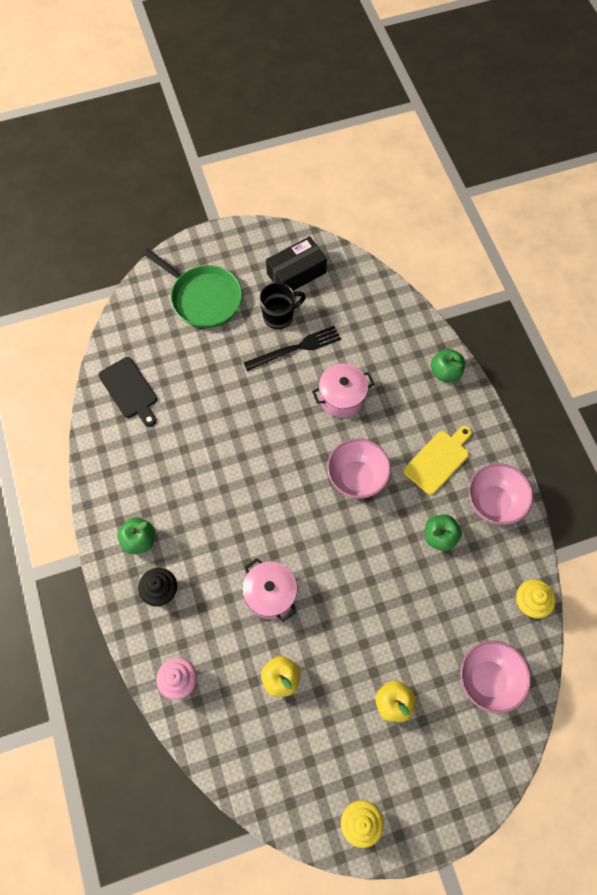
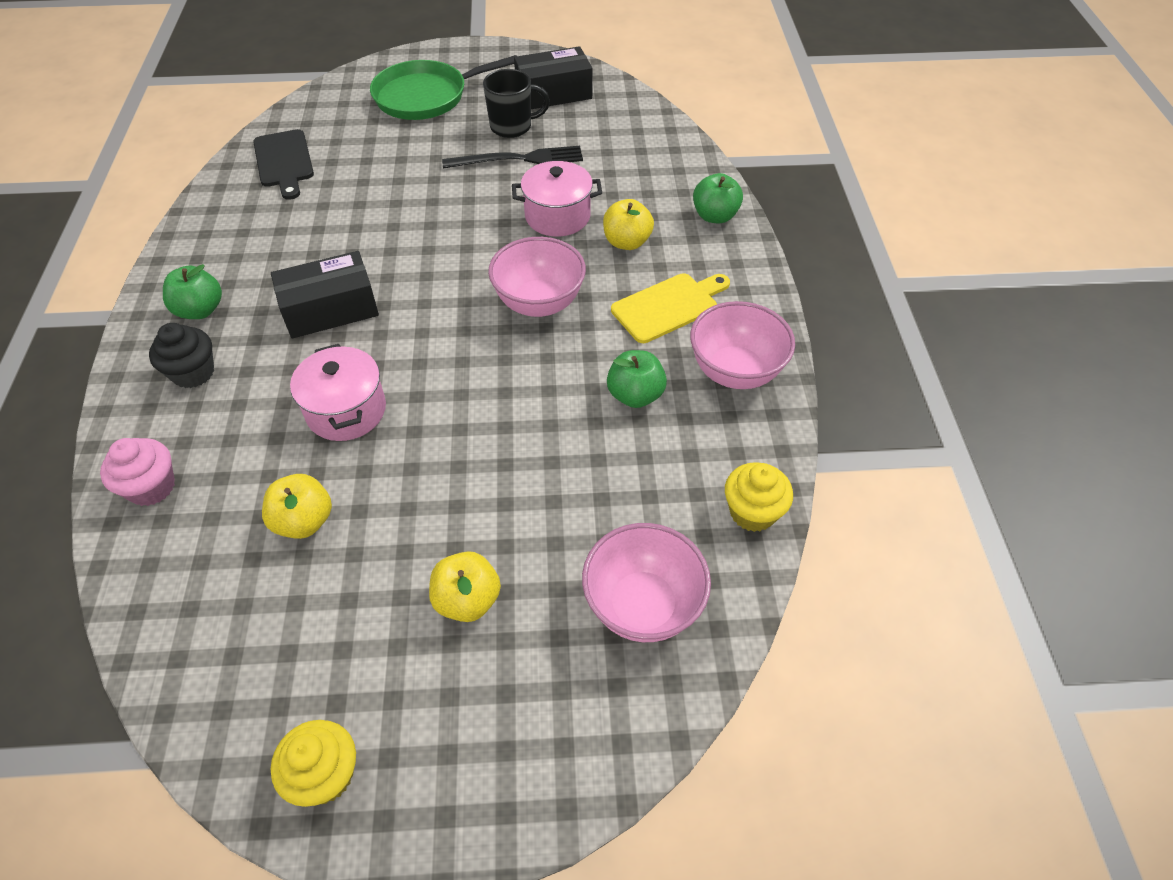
camera: 15 degrees right, 15 degrees down
(203, 298) = (425, 96): green pan -> green pan turned 105 degrees clockwise
(224, 517) = (330, 309): none -> black box
(395, 410) = (626, 242): none -> yellow apple

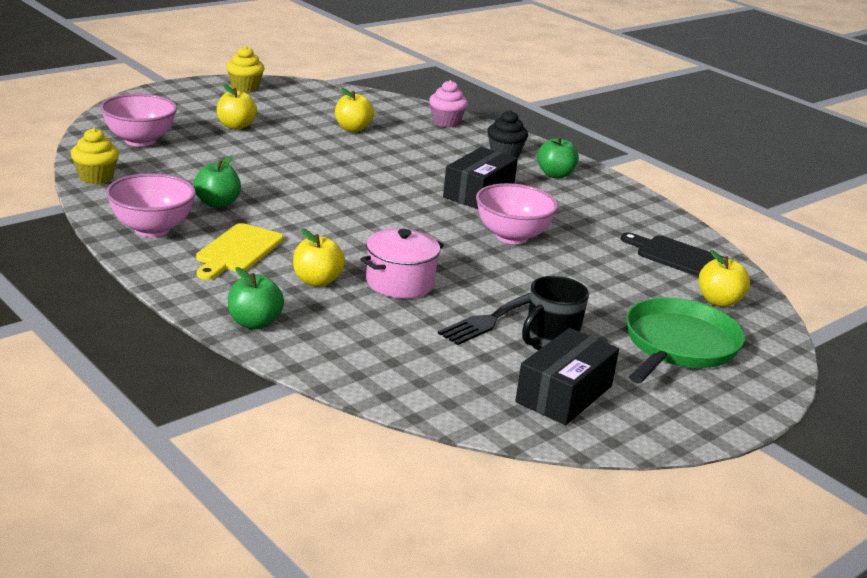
camera: 140 degrees right, 25 degrees down
(333, 115) = (719, 301): none -> yellow apple
(346, 411) = (393, 161): pink pot -> none
(539, 303) = (341, 228): pink bowl -> pink bowl (512, 237)

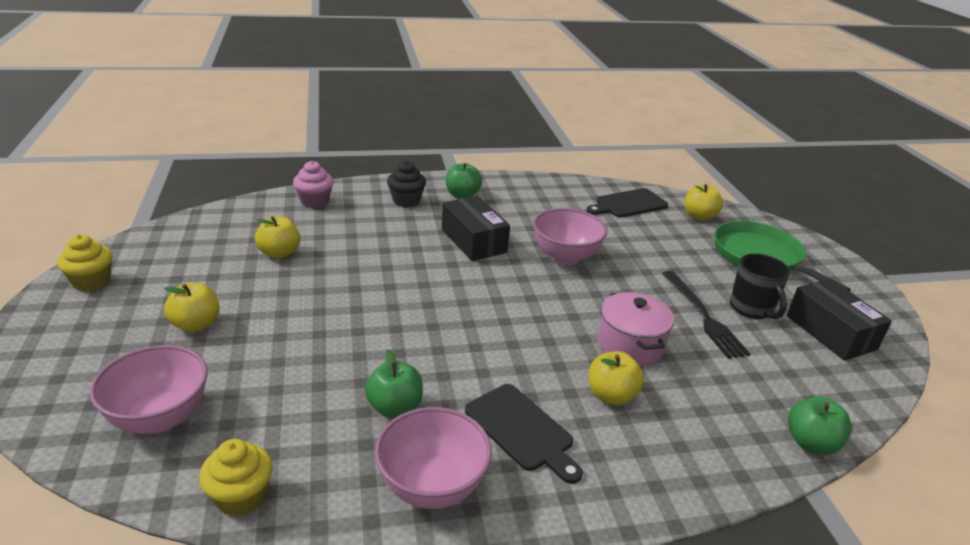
camera: 60 degrees left, 5 degrees up
(237, 251) = (522, 430): yellow cutting board -> black cutting board
(254, 323) = (689, 471): green apple -> green apple (811, 443)

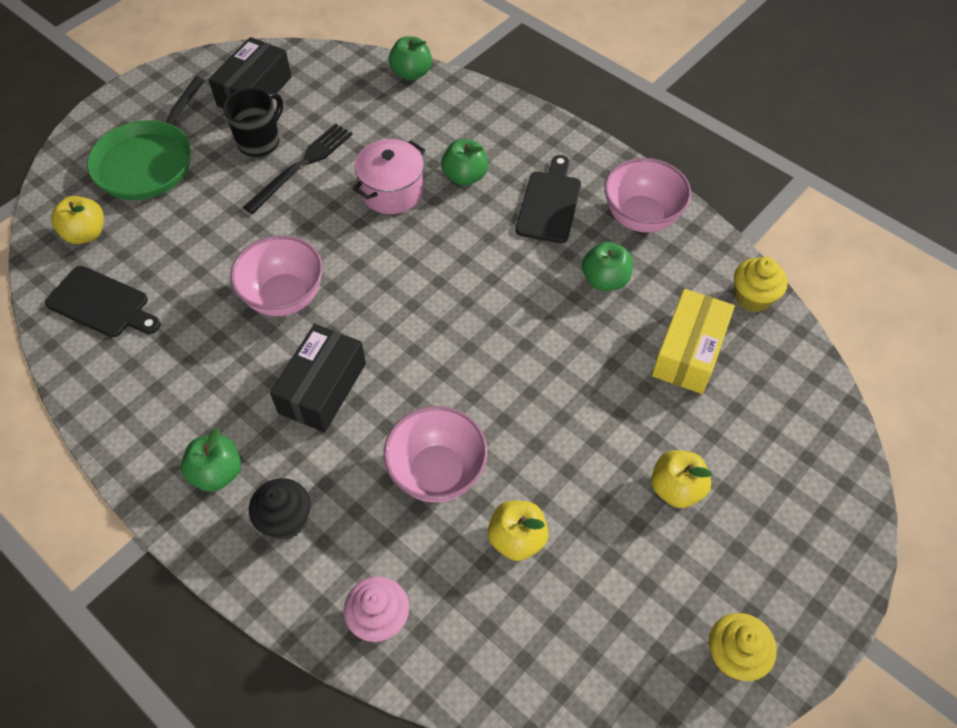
camera: 125 degrees left, 25 degrees up
(160, 417) = (766, 402): pink bowl -> pink bowl (437, 472)
(264, 407) = (689, 352): none -> yellow box
(611, 395) = (465, 177): yellow apple -> green apple

